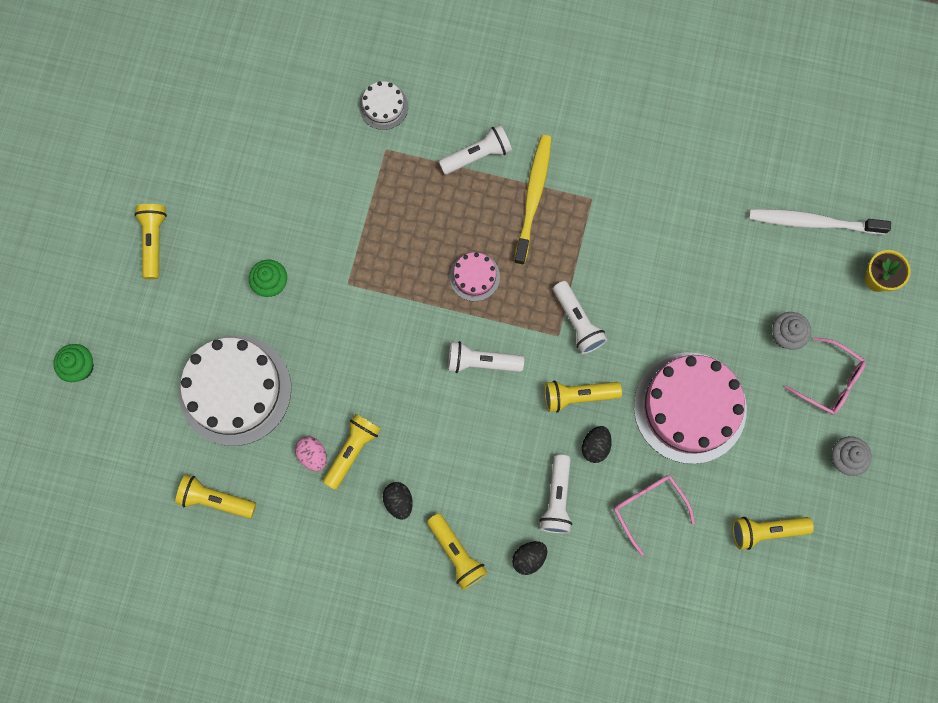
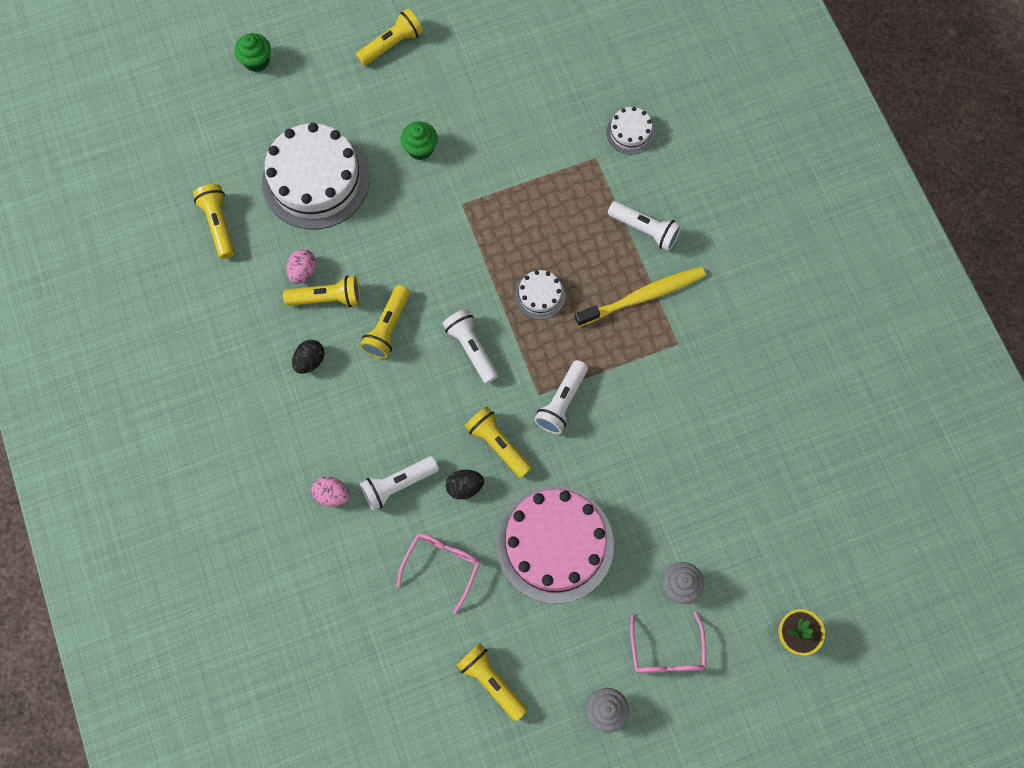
camera: 55 degrees right, 5 degrees down
(457, 553) = (298, 434): yellow flashlight -> yellow flashlight (388, 328)
(474, 276) = (540, 295): pink cake -> white cake
(529, 558) = (332, 494): black egg -> pink egg
(813, 222) = (801, 543): white toothbrush -> none

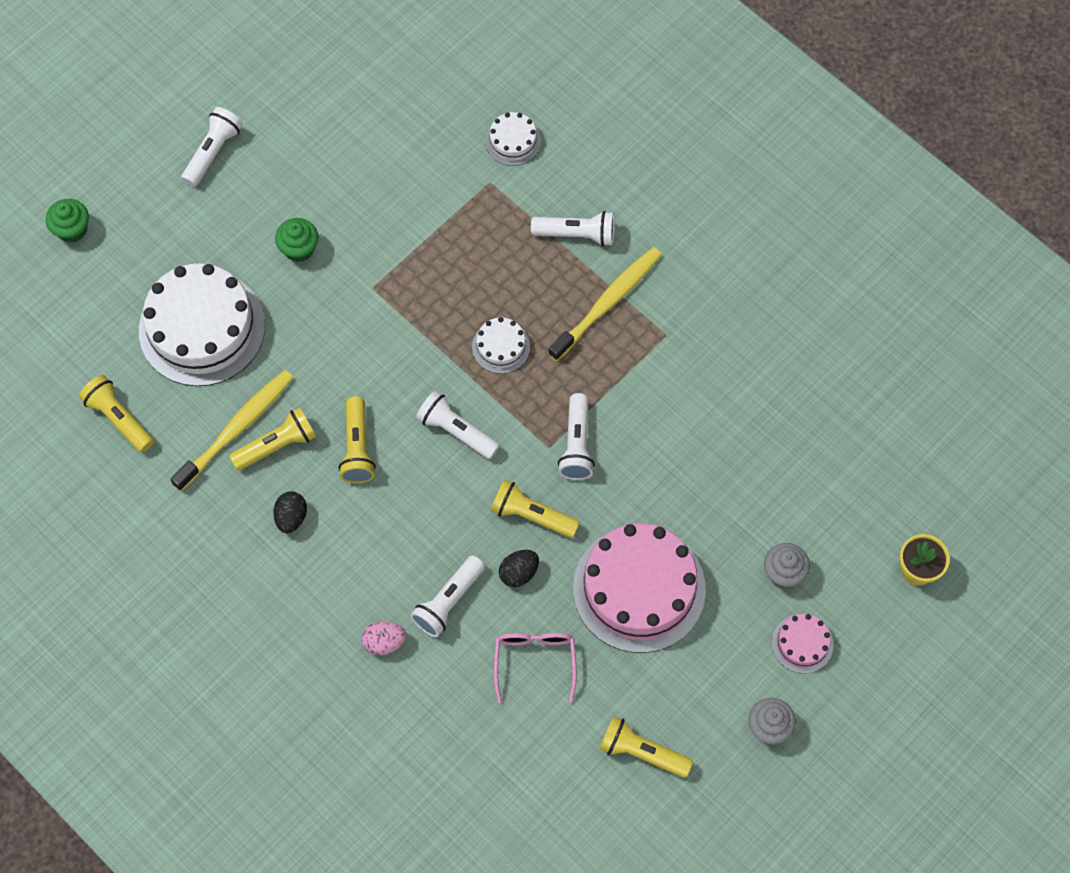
camera: 25 degrees left, 5 degrees down
(303, 271) = (237, 429): pink egg -> yellow toothbrush
(392, 44) = (213, 152): yellow flashlight -> white flashlight
(666, 652) = (802, 643): pink glasses -> pink cake

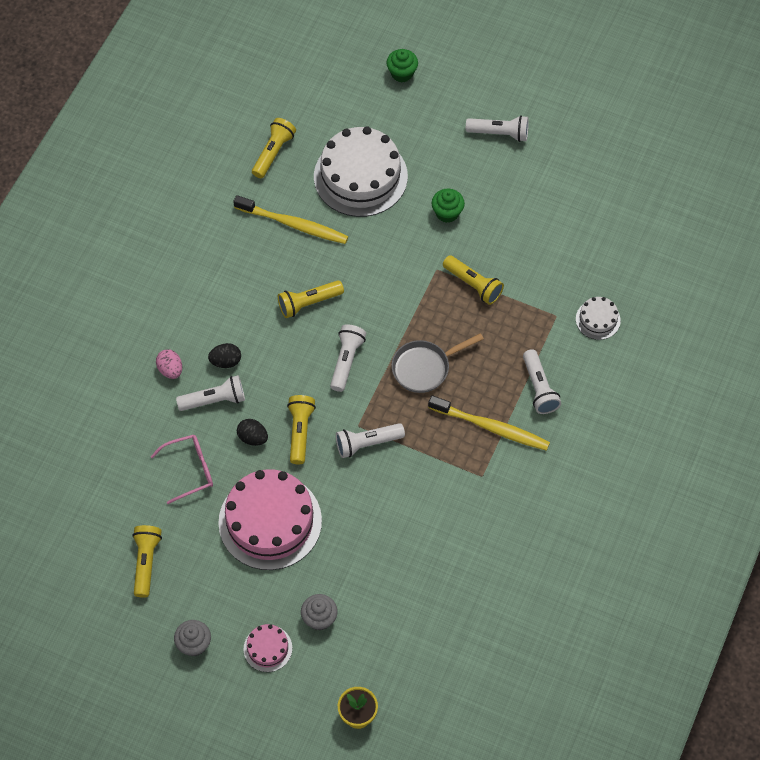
camera: 70 degrees right, 5 degrees down
(277, 445) = (291, 253): yellow flashlight -> yellow flashlight (473, 285)
(291, 517) = (241, 281): black egg -> black egg (226, 361)
(448, 602) = (214, 400): white flashlight -> white flashlight turned 150 degrees clockwise
(501, 347) = (425, 368): white cake -> grey pan

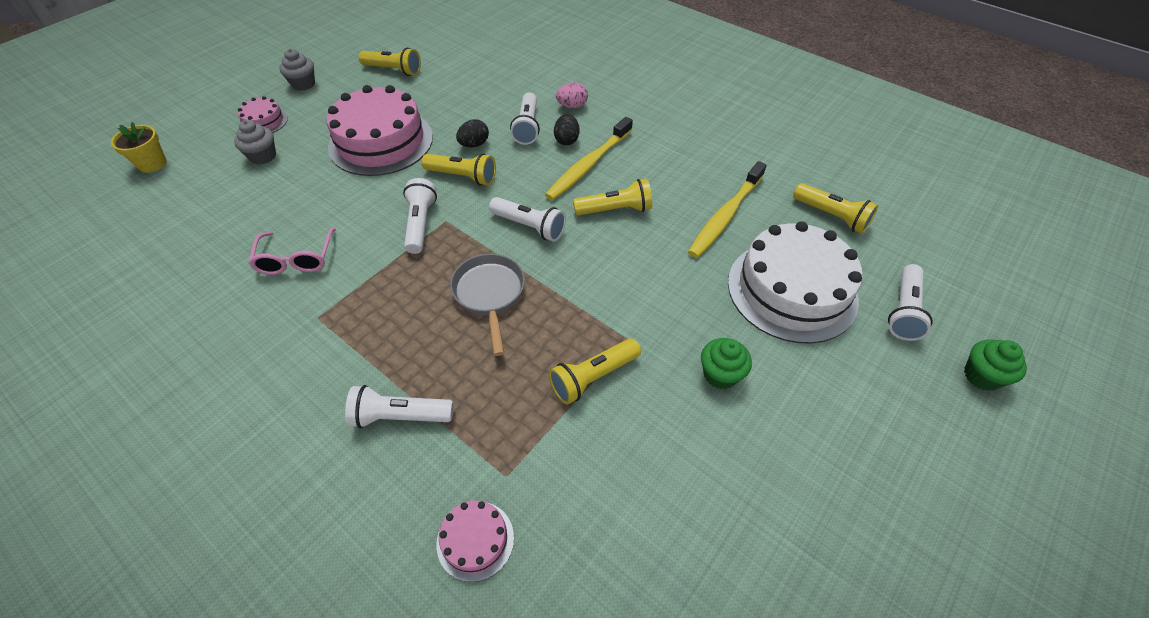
camera: 105 degrees right, 10 degrees down
(190, 470) = (463, 103): pink glasses -> pink glasses (296, 259)
(308, 303) = (615, 209): yellow flashlight -> yellow flashlight turned 90 degrees clockwise
(491, 427) = (374, 343): yellow toothbrush -> yellow toothbrush (588, 165)
(500, 133) = (870, 488): white flashlight -> white flashlight (904, 311)
(598, 319) = (475, 540): white cake -> pink cake

